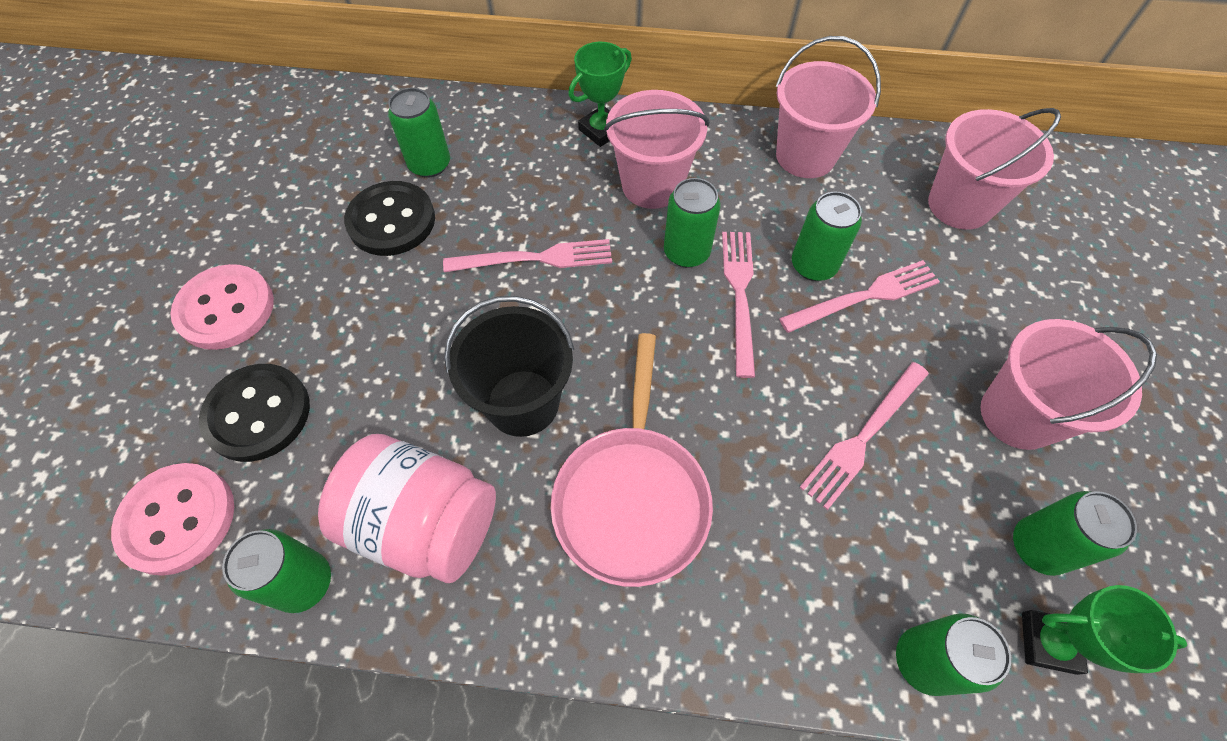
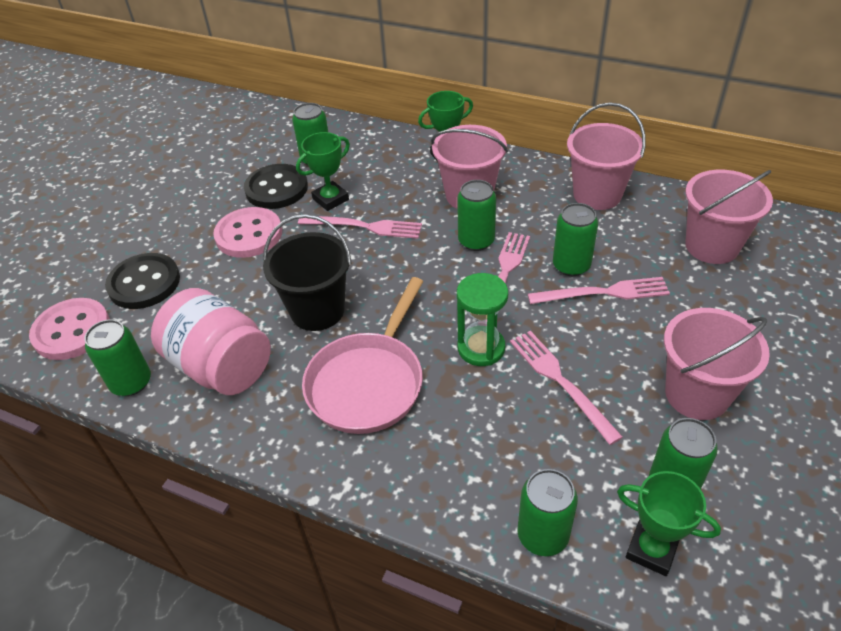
camera: 20 degrees right, 15 degrees down
(226, 309) = (150, 221): pink button -> pink button (249, 234)
(473, 224) = (330, 199): none -> green trophy
(752, 410) = (481, 348): none -> green hourglass
(863, 436) = (561, 382): pink fork -> pink fork turned 90 degrees clockwise

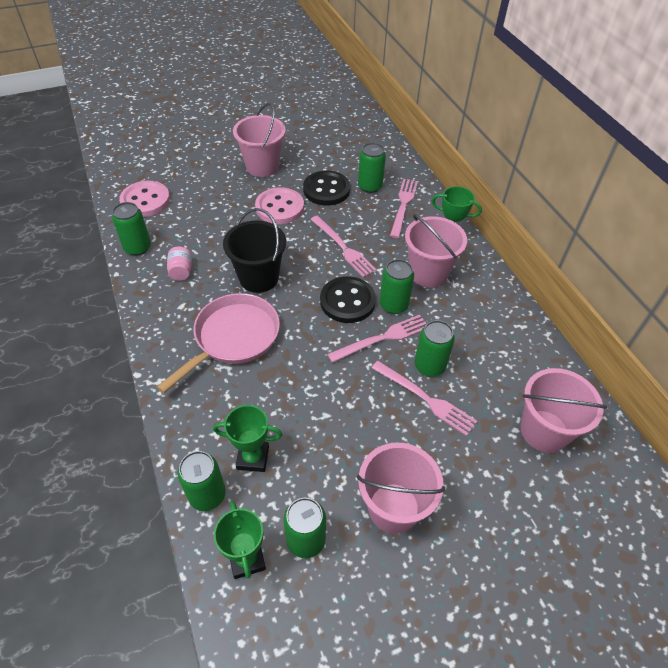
camera: 40 degrees right, 5 degrees up
(144, 283) = (202, 198): black button -> black button (347, 301)
(221, 366) = (181, 271): pink jar -> pink jar, size x0.44
(330, 199) = (346, 217): green trophy -> green trophy (253, 458)
(368, 382) = (233, 338): pink pan -> pink pan turned 150 degrees clockwise
(481, 348) = (311, 370): green hourglass -> none
(561, 382) = (327, 427): pink fork -> pink fork (403, 205)
(597, 194) = (513, 334): pink bucket -> pink bucket (262, 166)

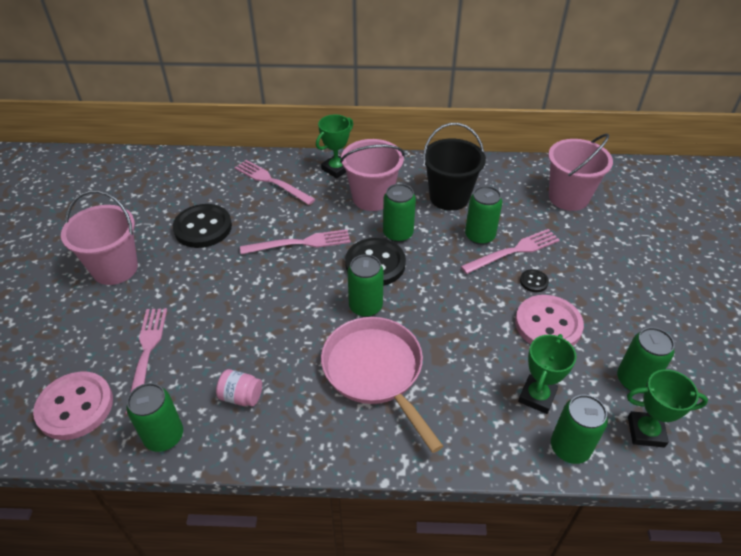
camera: 65 degrees left, 5 degrees down
(259, 278) = (299, 324): black bucket -> black bucket (449, 197)
(279, 207) = (200, 274): pink button -> pink button (548, 324)
(370, 186) = (225, 194): green can -> green can (365, 306)
(382, 338) = (434, 255): pink fork -> pink fork (147, 354)
(393, 425) = (533, 281): none -> black button
(393, 507) = (615, 310): pink bucket -> none

